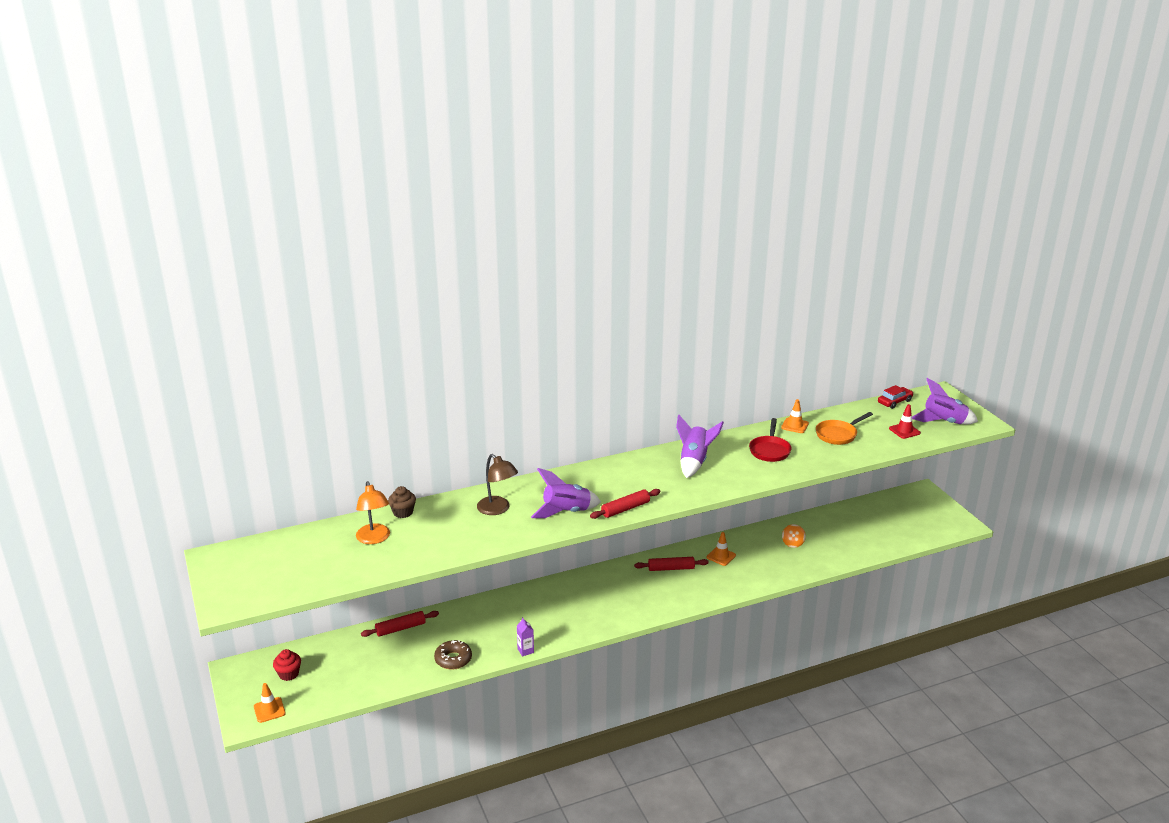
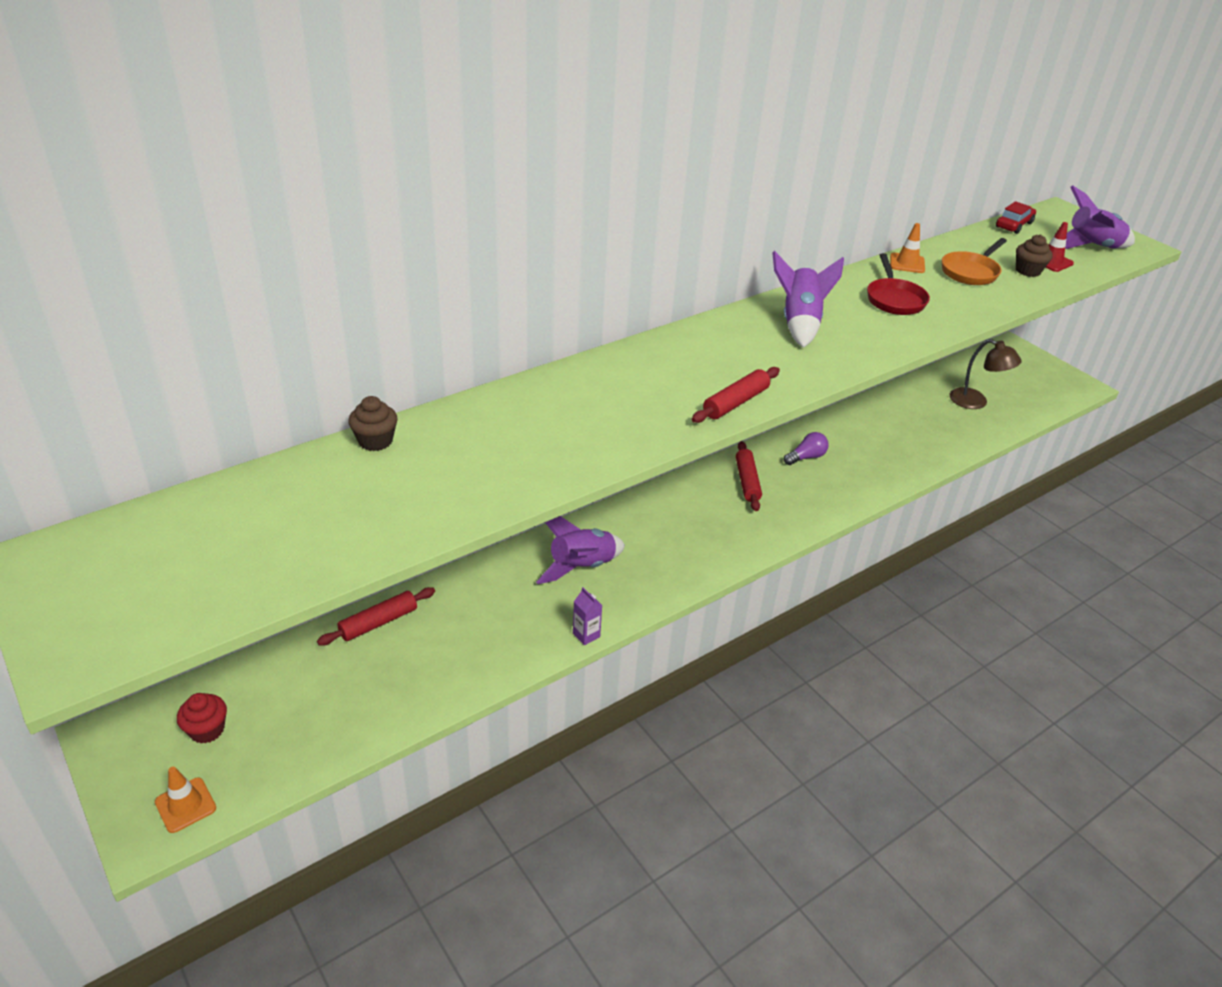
camera: 15 degrees left, 10 degrees up
(374, 539) = (339, 493): orange lamp -> none
(453, 659) = (478, 665): brown donut -> none
(497, 509) = (534, 421): brown lamp -> brown lamp (976, 402)
(566, 512) = (647, 416): purple rocket -> purple rocket (581, 567)
(671, 568) = (747, 481): red rolling pin -> red rolling pin turned 75 degrees counterclockwise
(721, 556) = (806, 457): orange traffic cone -> purple light bulb
(792, 543) = (890, 430): orange spinning top -> none
(881, 436) = (1028, 271): none -> brown cupcake

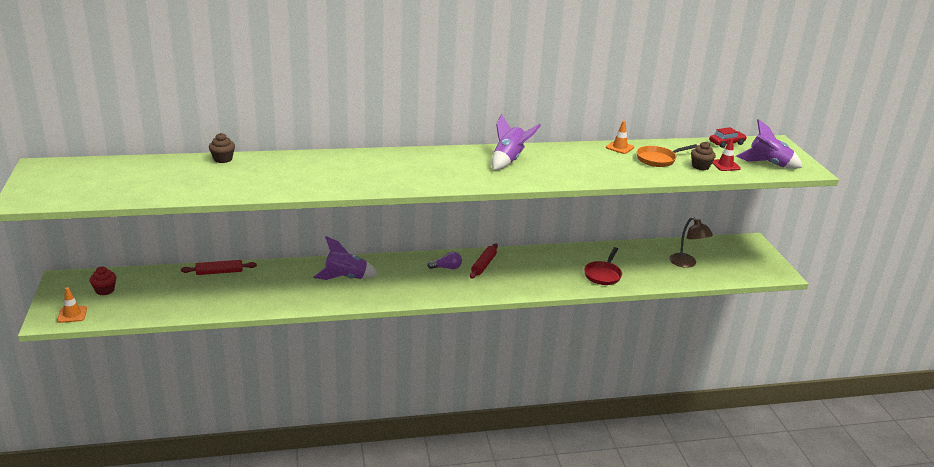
camera: 25 degrees right, 10 degrees down
(586, 635) = (319, 307): purple carton -> none
(735, 403) = (424, 185): red rolling pin -> none
(806, 457) = (534, 263): purple light bulb -> purple light bulb (446, 268)
(894, 299) = (585, 162): red pan -> red pan (603, 275)

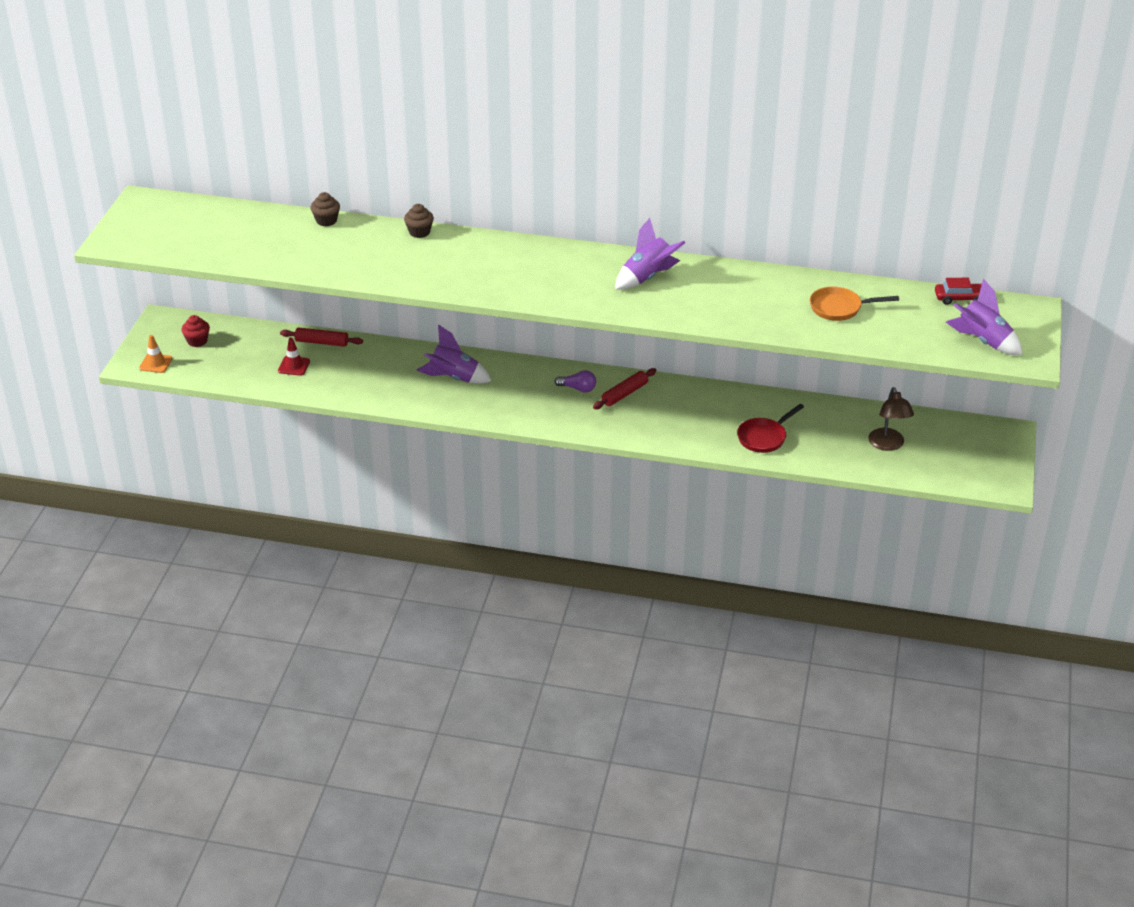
camera: 25 degrees right, 10 degrees up
(619, 147) = (805, 281): orange traffic cone -> none
(700, 166) = (885, 328): brown cupcake -> brown cupcake (419, 232)
(725, 165) = (921, 332): red traffic cone -> red traffic cone (294, 366)

